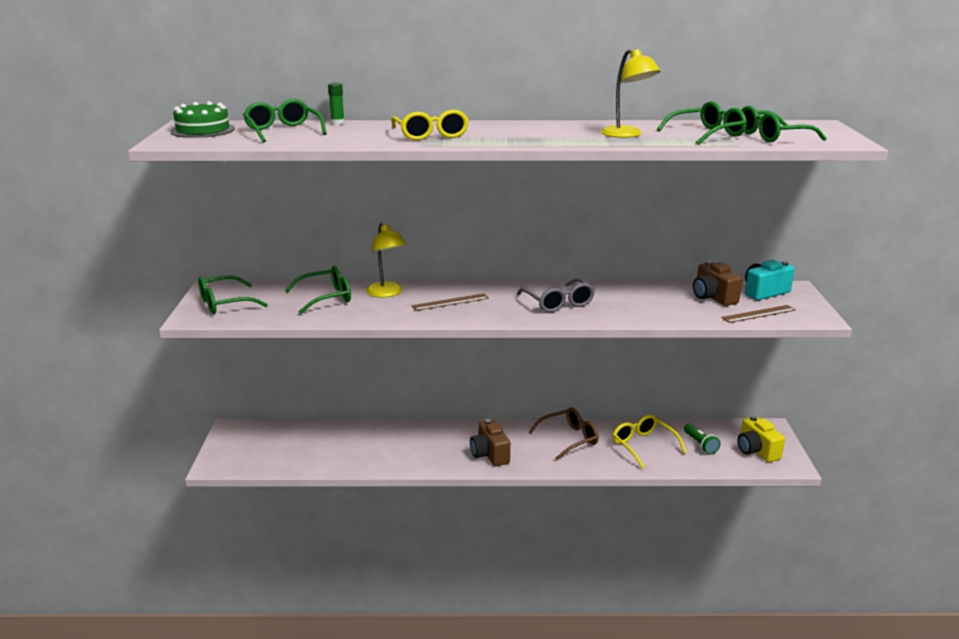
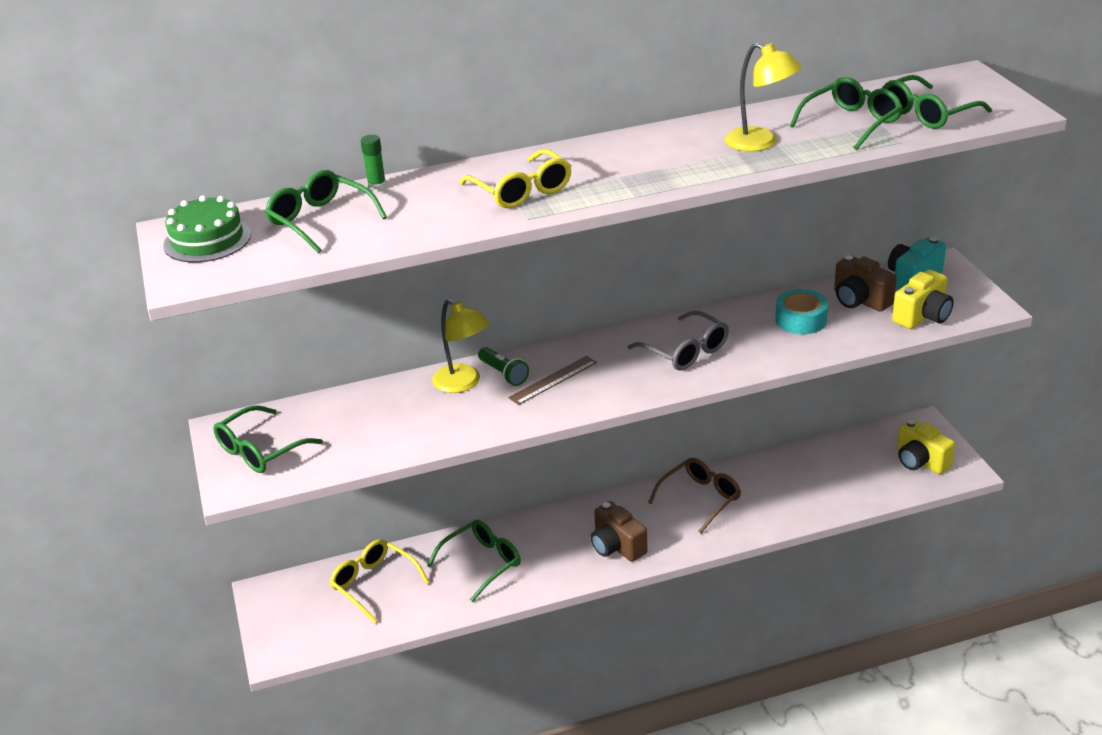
camera: 15 degrees left, 10 degrees up
(326, 297) = (389, 409): green glasses -> green glasses (482, 563)
(643, 446) = (791, 487): yellow glasses -> yellow glasses (374, 584)
(659, 300) = (801, 320): none -> turquoise tape
(700, 445) = (855, 468): green flashlight -> green flashlight (503, 374)
(758, 314) = (923, 316): brown ruler -> yellow camera

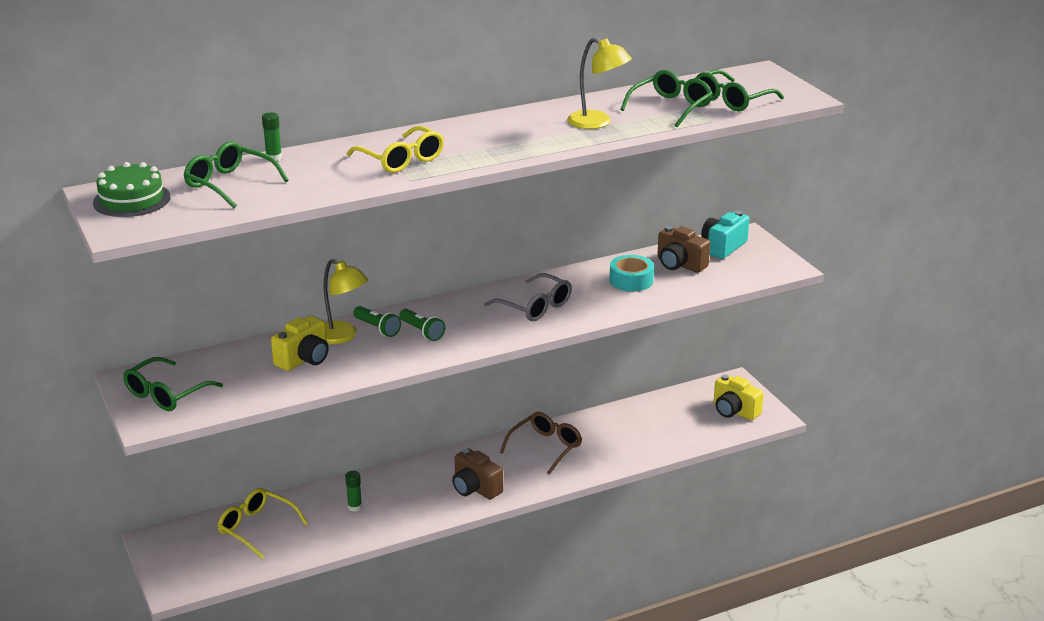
camera: 10 degrees left, 5 degrees down
(482, 563) = (355, 507): green glasses -> green glue stick
(553, 380) = (422, 332): brown ruler -> green flashlight
(923, 316) = (733, 275): yellow camera -> yellow camera (304, 359)

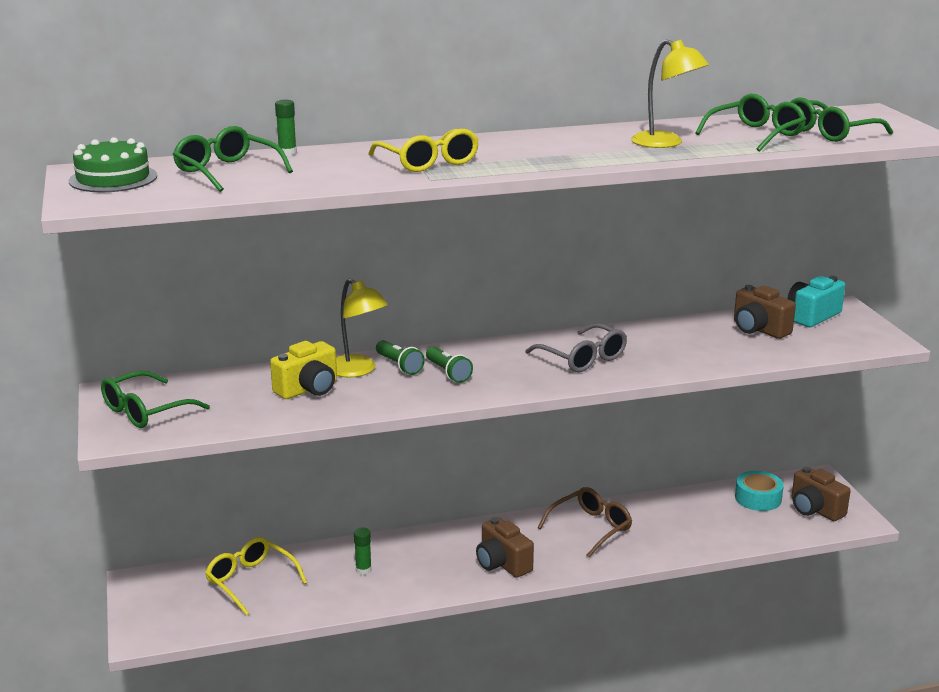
camera: 10 degrees right, 5 degrees down
(631, 280) = (699, 341): turquoise tape -> turquoise tape (758, 498)
(734, 411) = (815, 509): yellow camera -> brown camera

